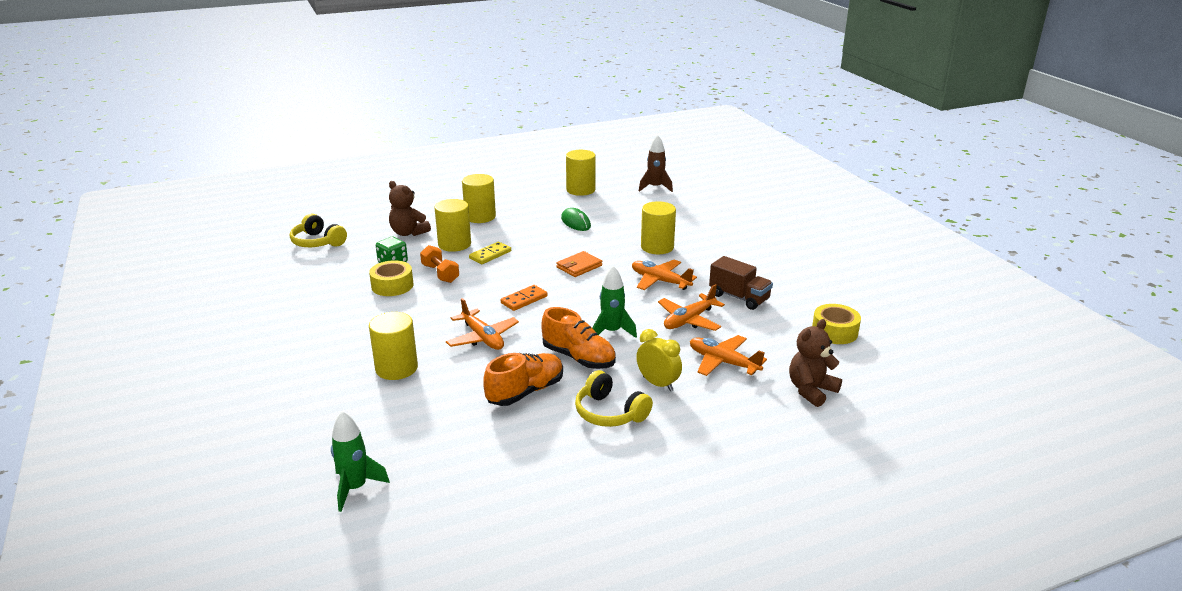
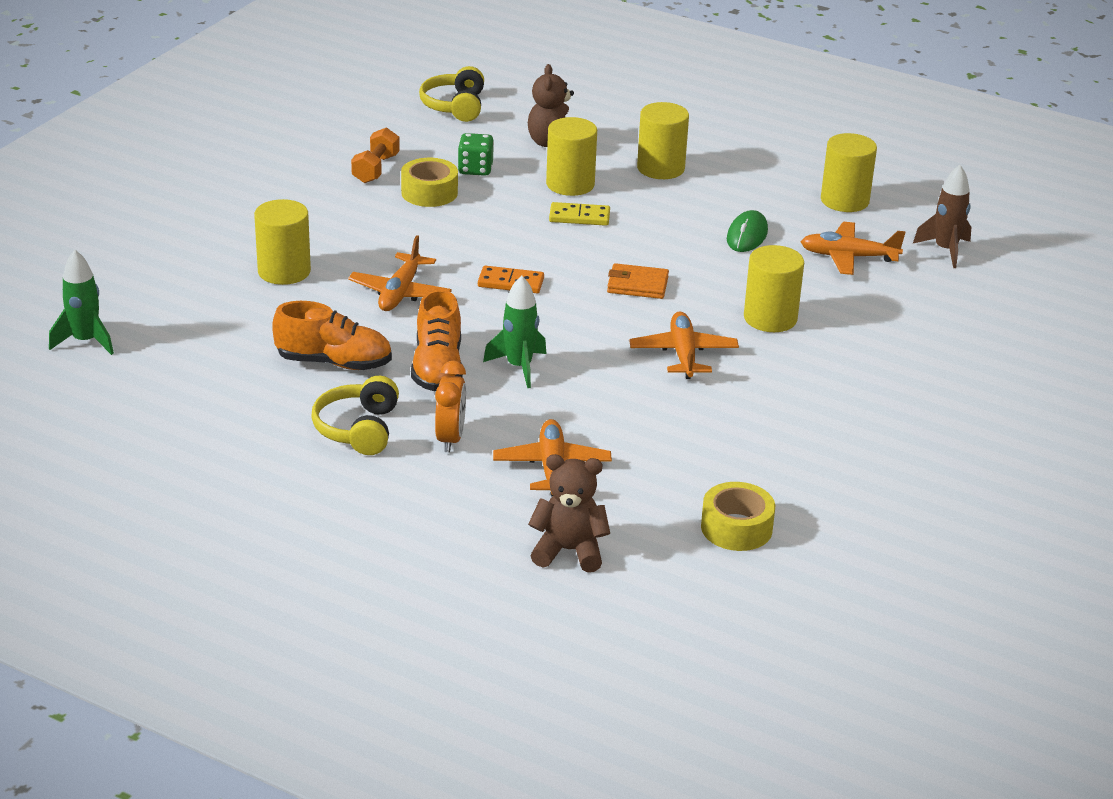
camera: 50 degrees right, 5 degrees up
(440, 273) = (493, 207): orange dumbbell -> orange dumbbell (376, 169)
(658, 384) = (450, 438): yellow clock -> orange clock
(689, 320) = (616, 409): orange plane -> orange plane (848, 257)
(739, 297) = (724, 426): brown truck -> none

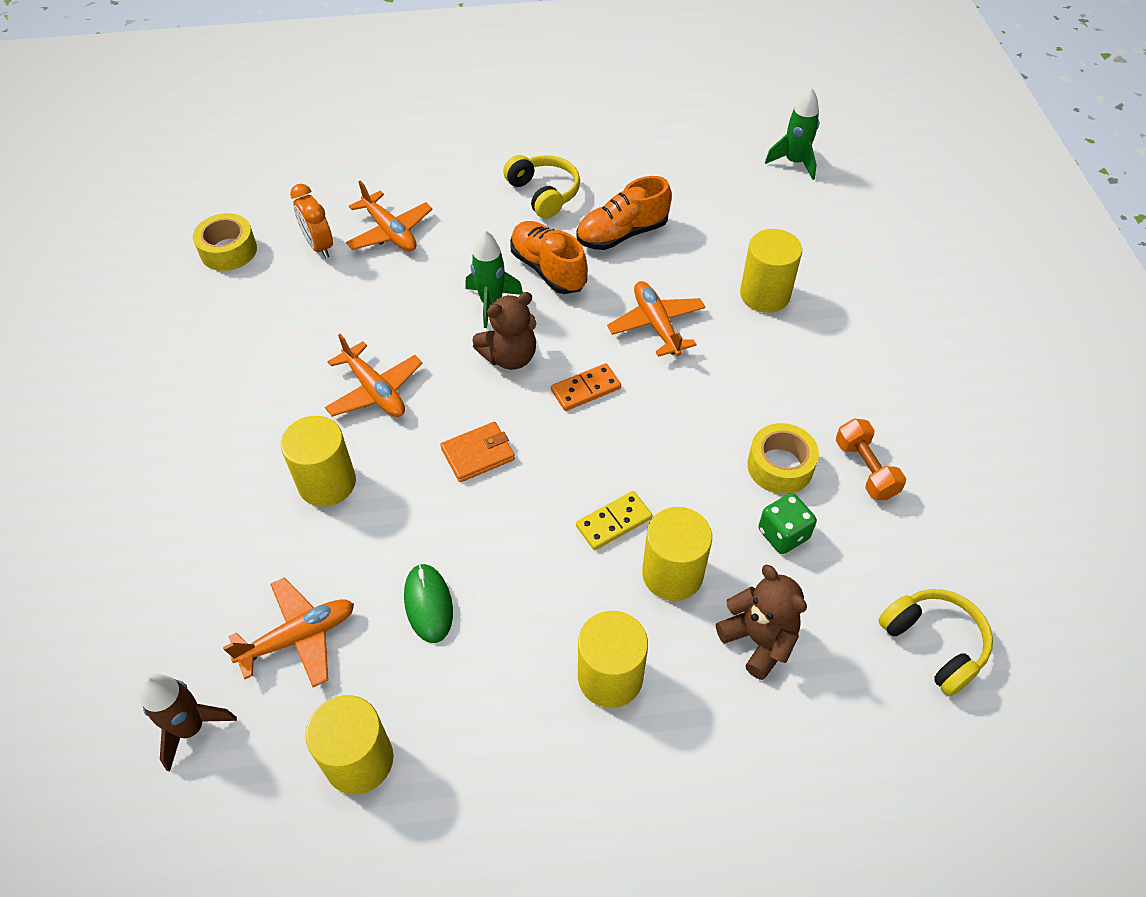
camera: 145 degrees right, 20 degrees up
(450, 438) = (478, 218): orange clock -> orange clock (319, 246)
(569, 551) = (328, 181): brown teddy bear -> brown teddy bear (510, 357)

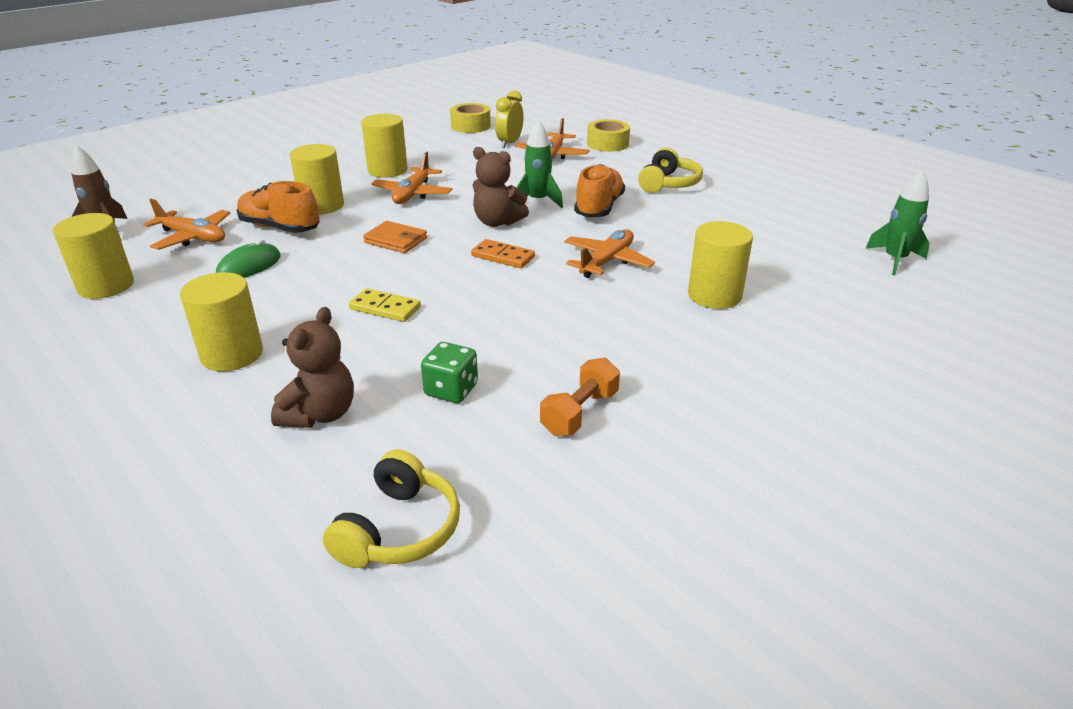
camera: 55 degrees right, 20 degrees down
(319, 246) = (509, 143): orange clock -> yellow clock
(622, 234) = (678, 220): orange shoe -> orange shoe (280, 228)
(672, 574) = (357, 349): yellow cylinder -> yellow cylinder (387, 170)
(780, 466) = (527, 364): yellow tape -> yellow tape (607, 144)

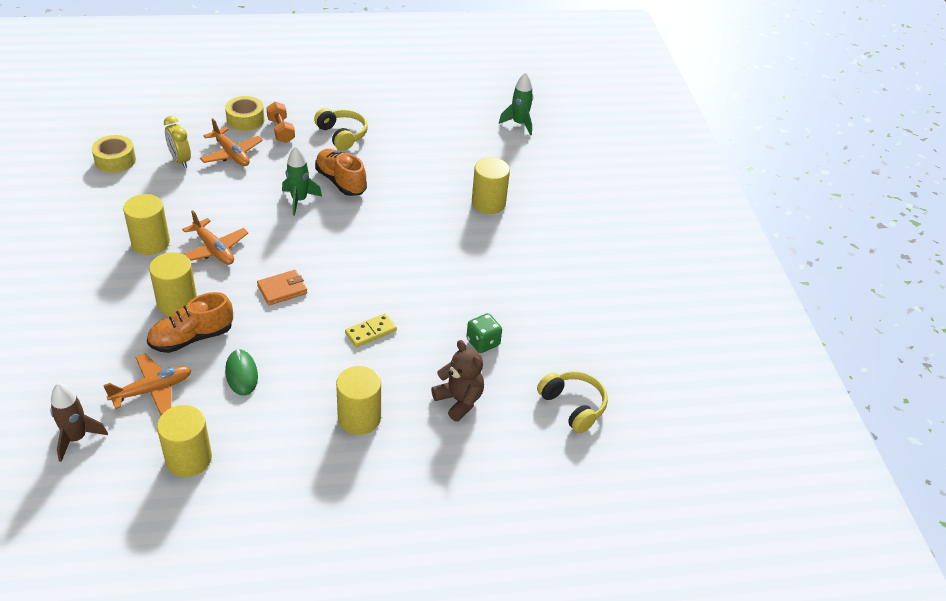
camera: 60 degrees left, 10 degrees up
(497, 222) = (309, 233): brown teddy bear -> none
(503, 256) = (359, 254): orange domino -> none
(580, 413) = (542, 307): orange dumbbell -> orange dumbbell (281, 131)
(606, 261) = (412, 218): orange plane -> none

